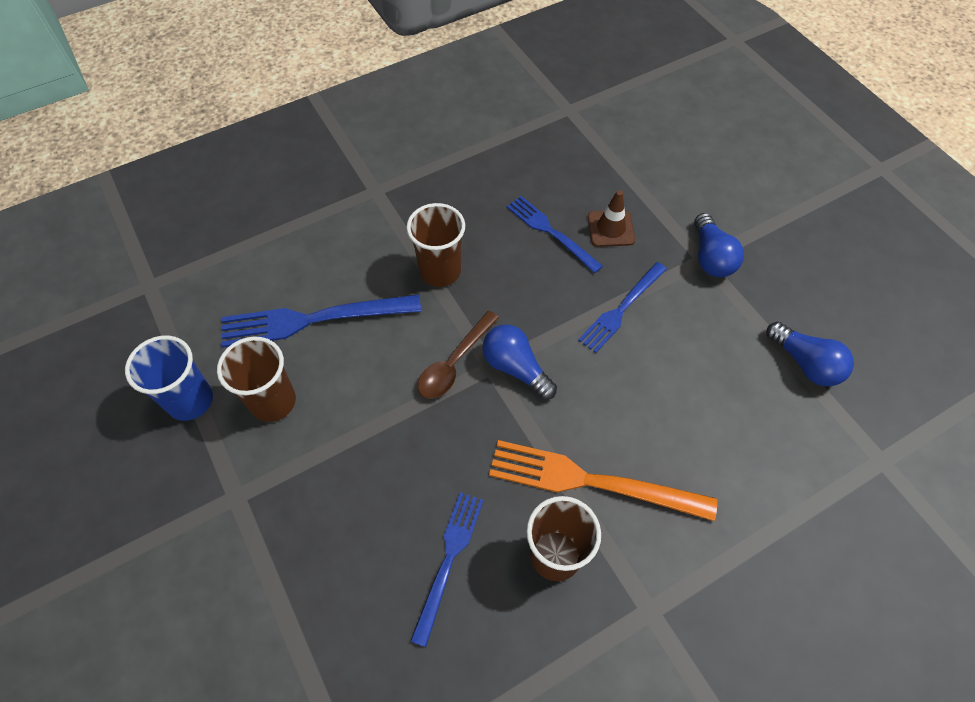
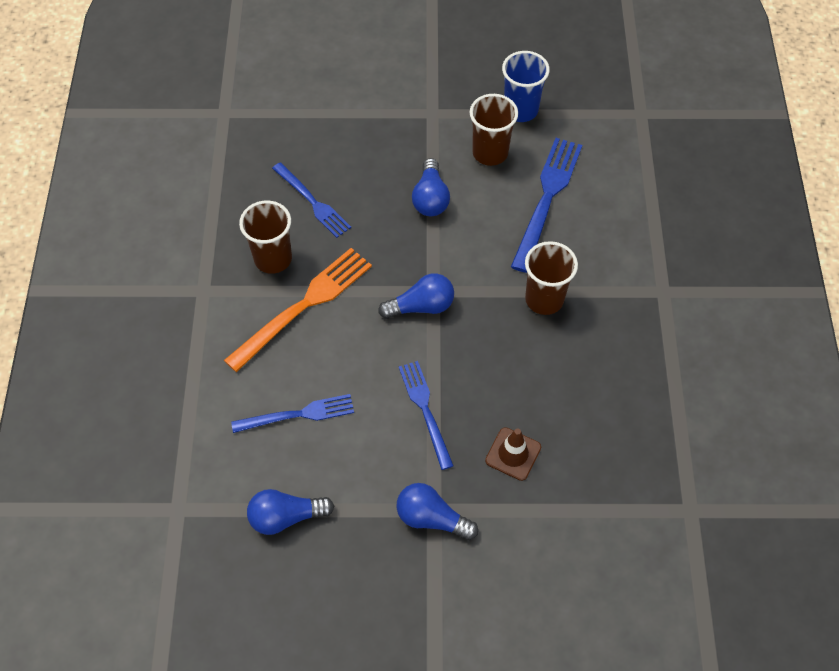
camera: 120 degrees right, 0 degrees up
(371, 430) = (430, 198): none -> blue light bulb
(454, 363) = (451, 269): brown spoon -> none
(551, 232) = (537, 402): blue fork -> blue fork (298, 414)

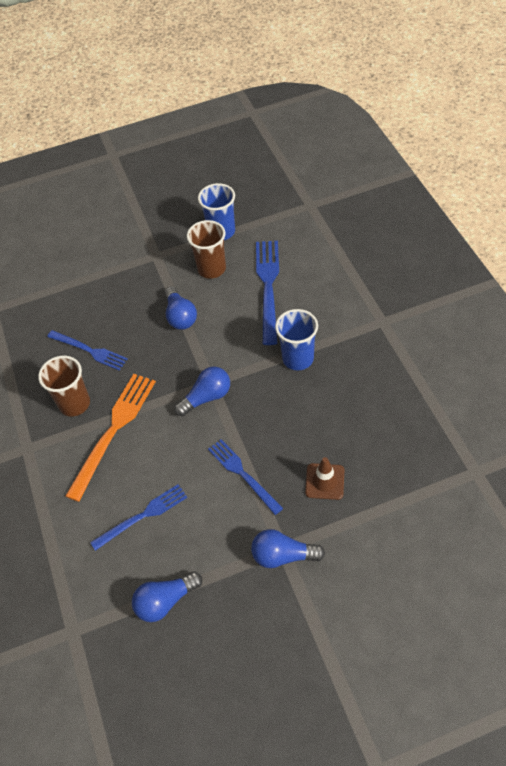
camera: 15 degrees left, 5 degrees down
(544, 299) = (298, 358): brown cup -> blue cup

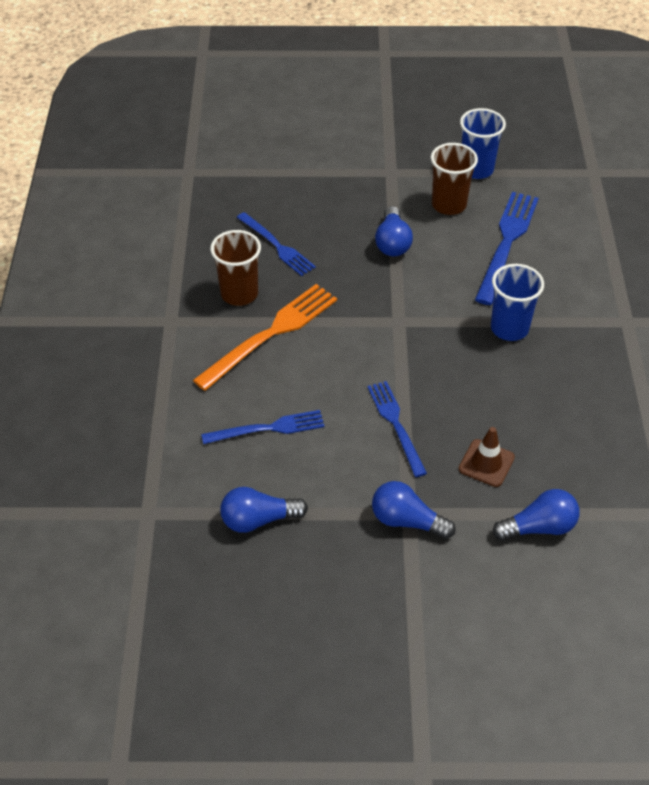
camera: 15 degrees right, 5 degrees down
(206, 397) = (388, 334): blue light bulb -> blue light bulb (539, 527)

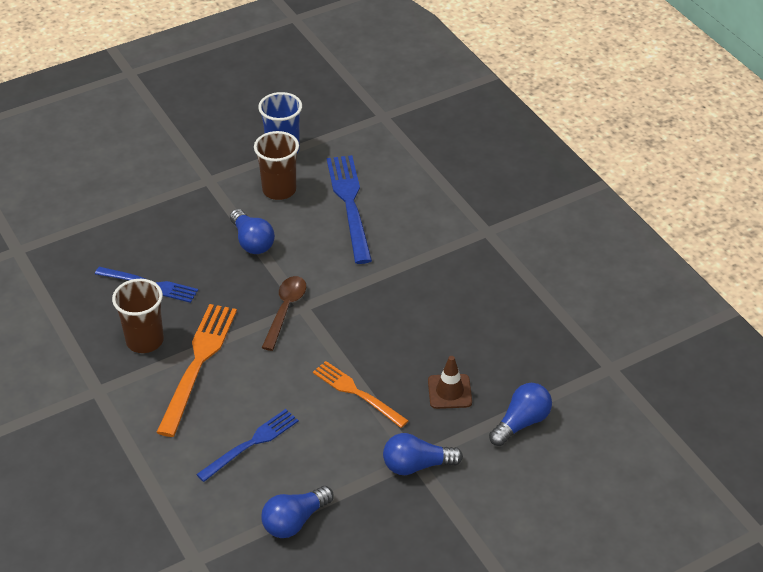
camera: 30 degrees left, 5 degrees down
(381, 318) = (285, 310): none -> brown spoon
(396, 424) = (357, 393): blue fork -> orange fork
(509, 328) = (398, 275): blue cup -> none

